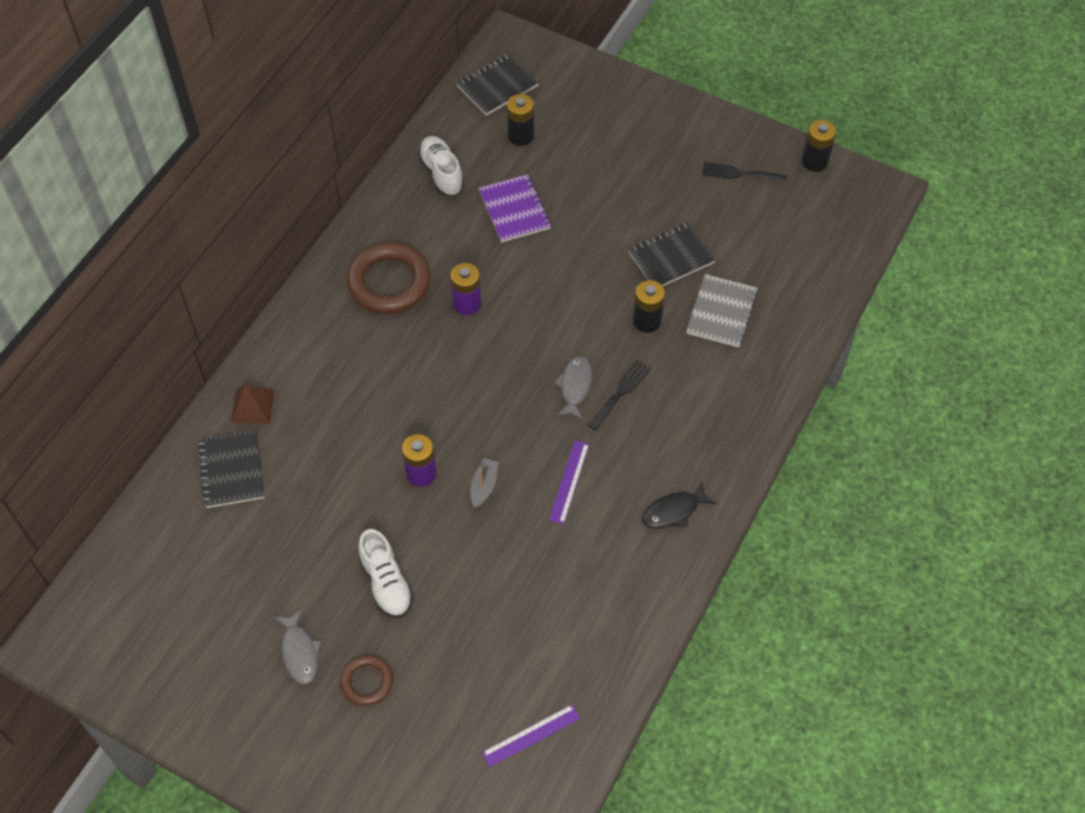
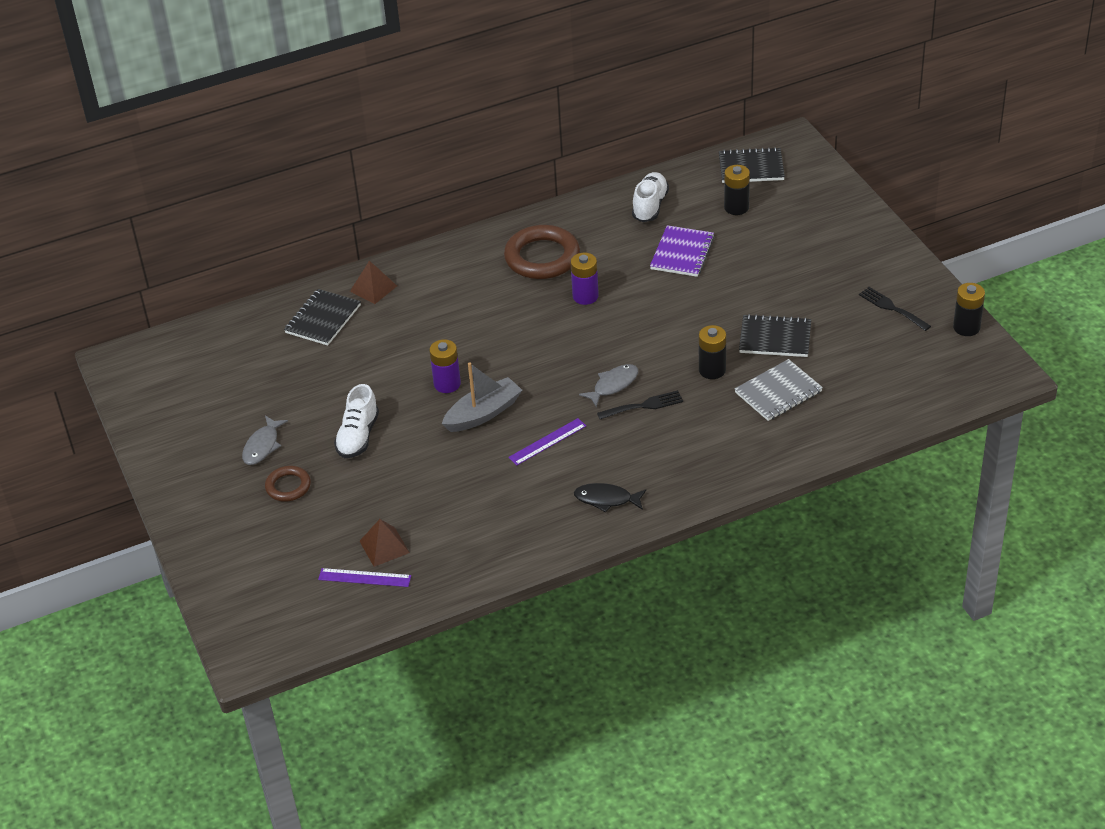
camera: 40 degrees right, 15 degrees down
(484, 486) = (483, 413): grey boat -> grey boat, size x1.78
(519, 689) = (384, 547): none -> brown pyramid

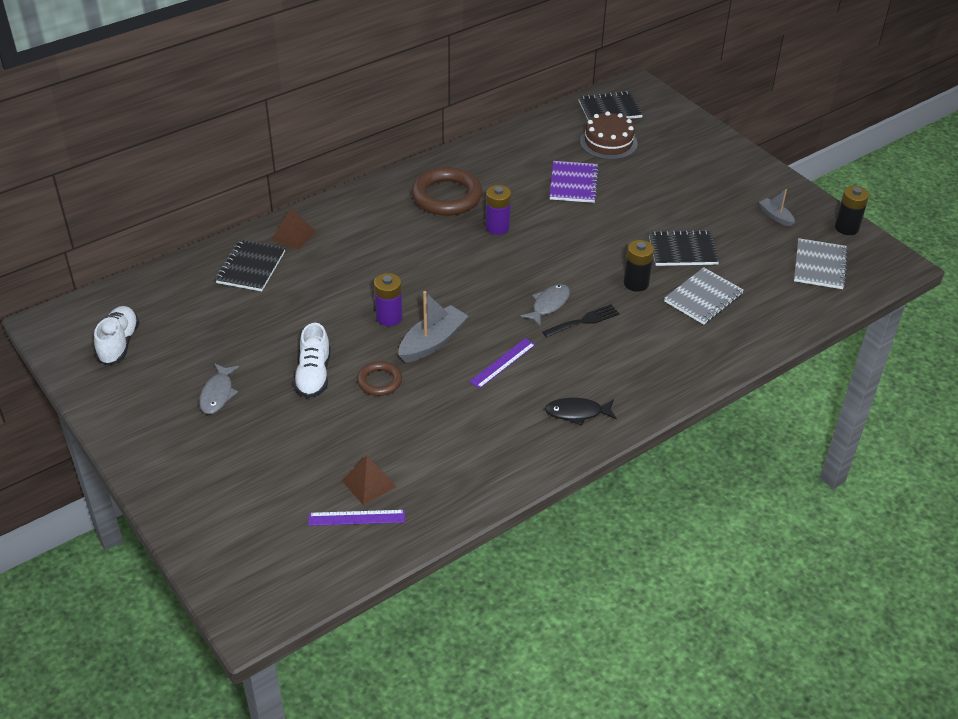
camera: 15 degrees left, 0 degrees up
(288, 486) = (254, 432): brown ring -> brown ring (379, 381)
(650, 206) = (531, 146): white shoe -> white shoe (119, 344)
(736, 207) = (608, 142): black battery -> brown cake
(891, 308) = (775, 216): black fork -> grey boat
(918, 368) = (819, 266): none -> grey notebook

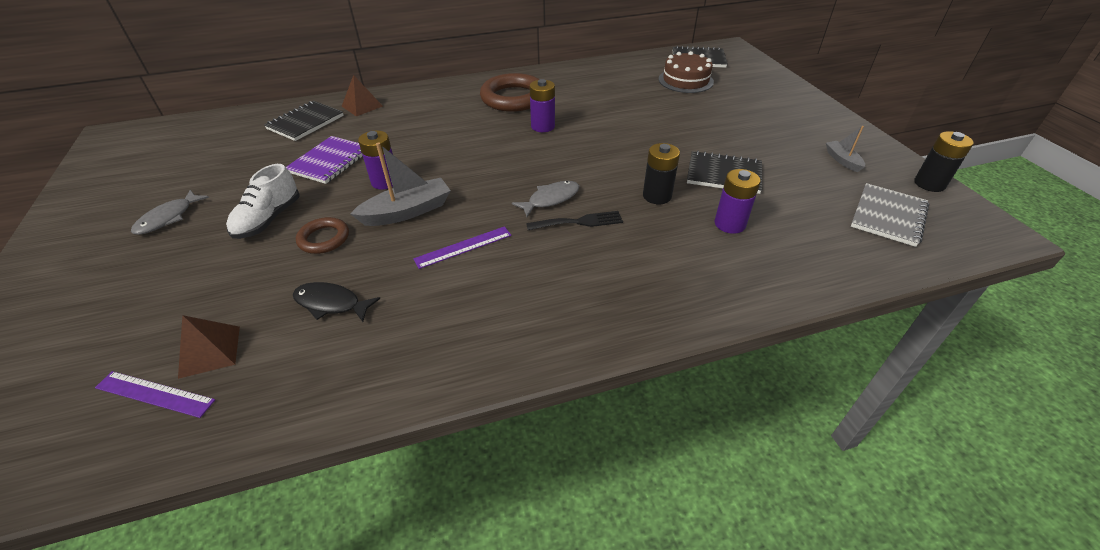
camera: 20 degrees right, 0 degrees up
(119, 344) = (141, 160): white shoe -> none
(573, 184) = (636, 105): purple notebook -> purple notebook (330, 161)
(577, 413) = (511, 324): black fish -> black fish (331, 303)
(703, 298) = (729, 224): grey notebook -> purple battery

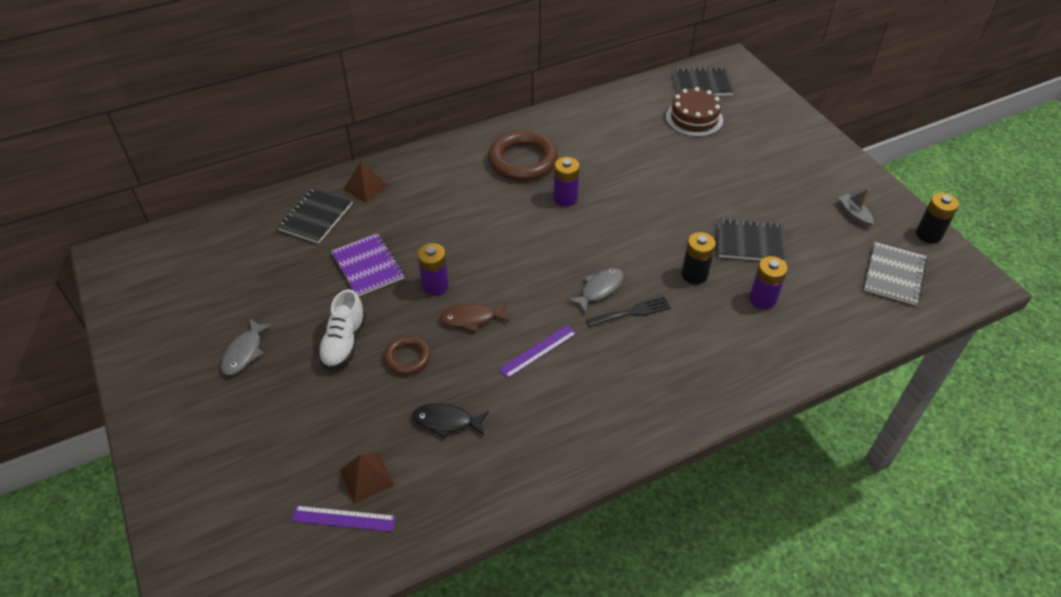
camera: 10 degrees left, 5 degrees up
(330, 161) = (368, 266): purple notebook -> purple notebook turned 45 degrees counterclockwise
(407, 211) = (471, 318): grey boat -> brown fish

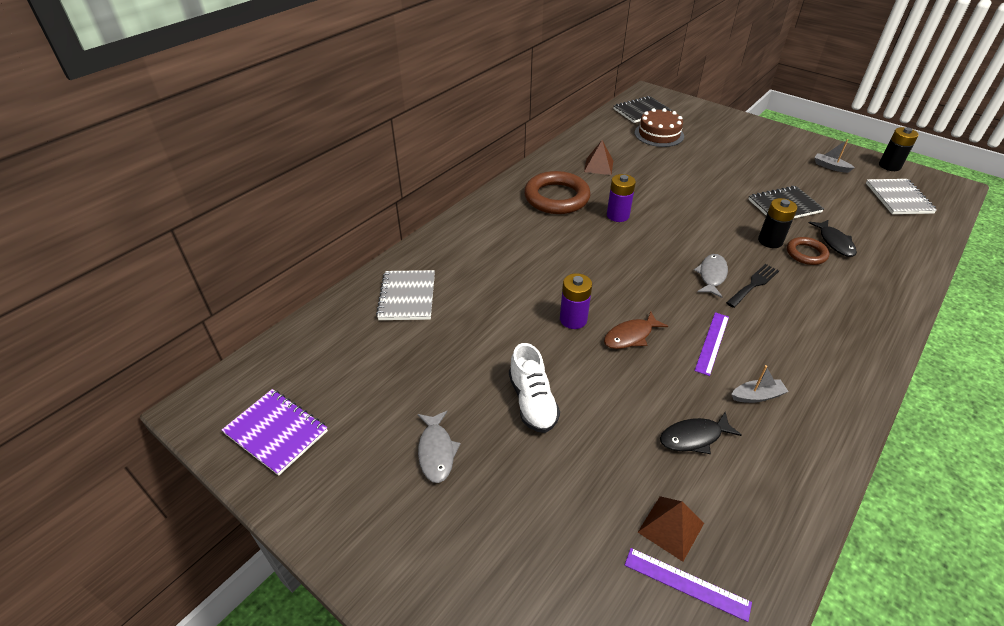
camera: 25 degrees left, 5 degrees down
(316, 217) = (407, 297): black notebook -> grey notebook
(343, 518) = (686, 583): purple ruler -> purple ruler turned 45 degrees clockwise
(365, 187) = (435, 257): brown pyramid -> brown pyramid (598, 166)
(368, 266) = (496, 324): purple notebook -> purple notebook (276, 432)
(407, 357) = (605, 392): brown ring -> brown ring (806, 253)
(532, 410) = (757, 396): none -> grey boat
(762, 299) = (834, 242): purple battery -> black fish

